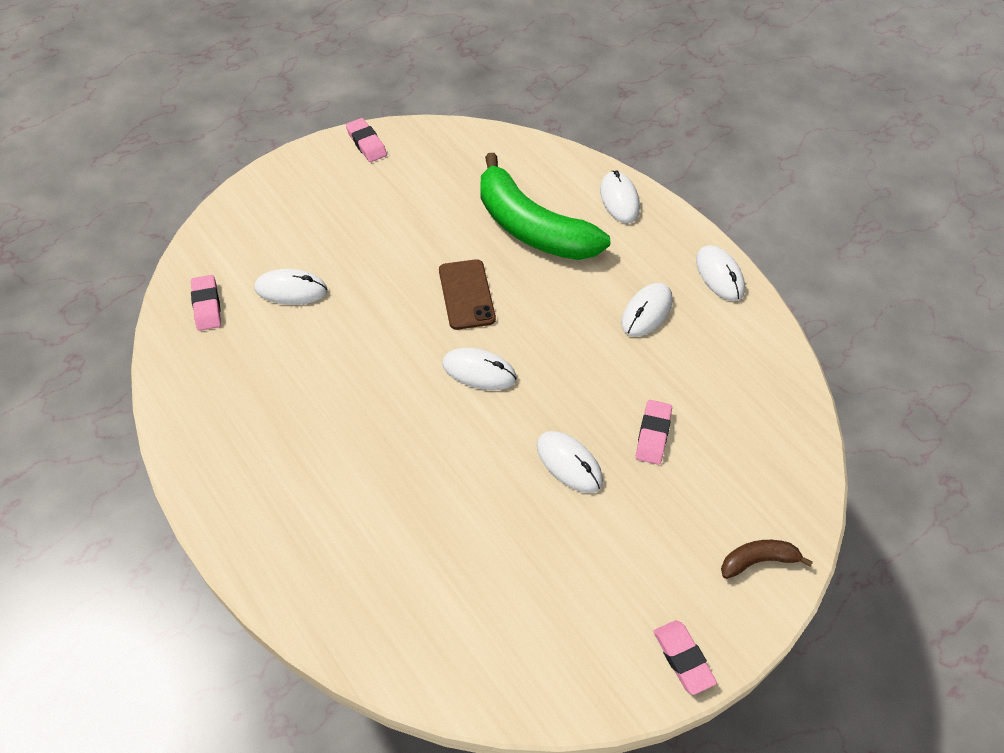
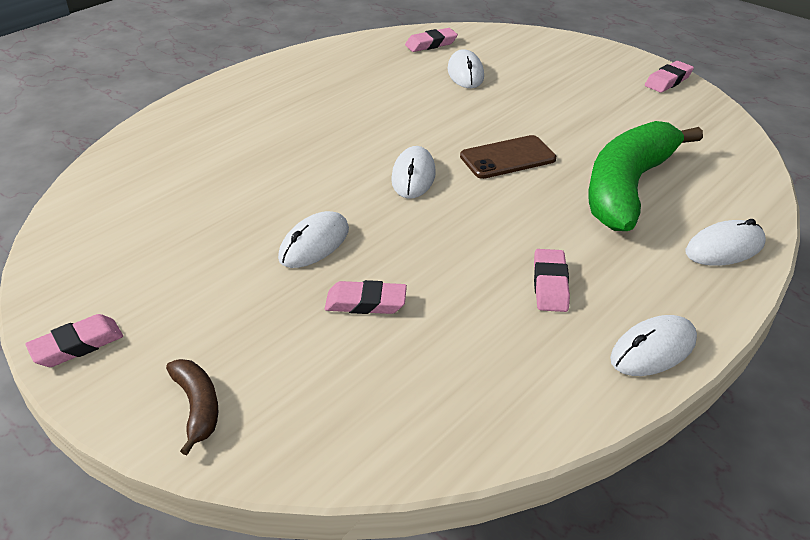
camera: 80 degrees right, 15 degrees down
(646, 312) = (550, 285): white mouse -> pink eraser

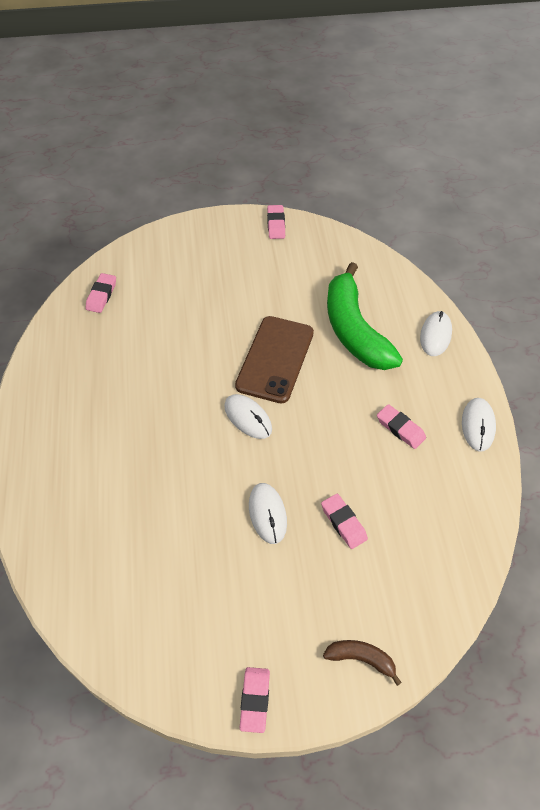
camera: 50 degrees left, 15 degrees up
(366, 303) = (343, 523): pink eraser -> pink eraser turned 75 degrees counterclockwise
(465, 73) = (160, 307): white mouse -> none
(508, 158) = (275, 359): brown phone -> brown phone, size x1.50

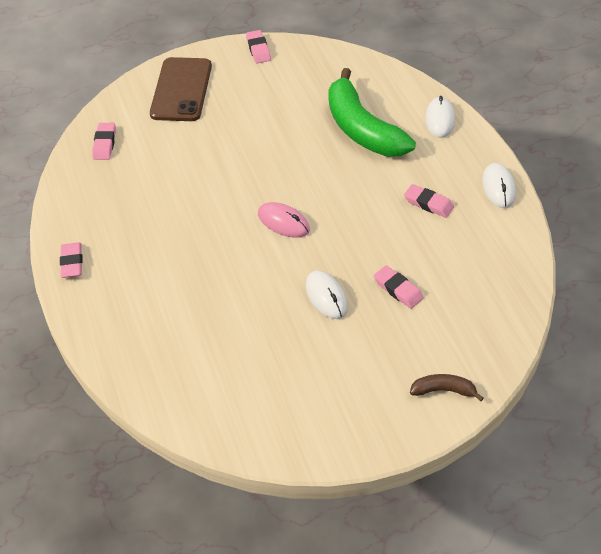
camera: 10 degrees left, 5 degrees down
(248, 418) = (283, 222): white mouse -> pink mouse
(255, 700) = (359, 441): pink eraser -> pink eraser (72, 263)
(275, 359) = (294, 168): brown phone -> brown phone (181, 90)

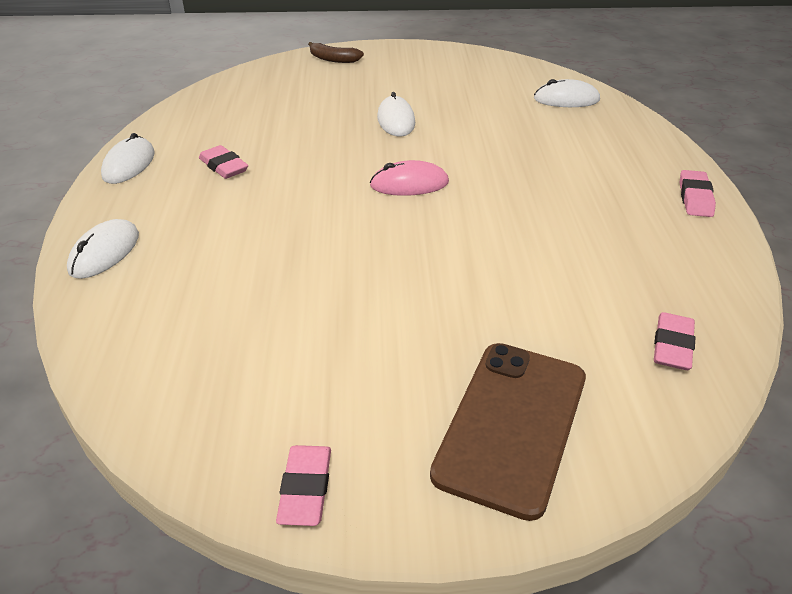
camera: 165 degrees left, 10 degrees down
(176, 377) = (566, 99): none -> white mouse
(283, 222) = (409, 184): pink mouse -> pink mouse turned 60 degrees counterclockwise
(362, 129) = (226, 266): green banana -> none
(398, 289) = (321, 113): pink eraser -> none

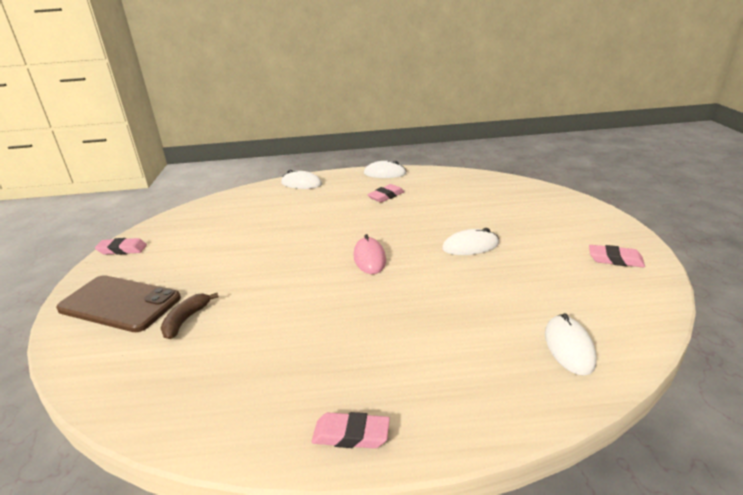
camera: 90 degrees right, 10 degrees down
(333, 59) = (575, 210): brown banana -> brown banana (186, 320)
(672, 346) = (143, 379): pink eraser -> pink eraser (615, 260)

